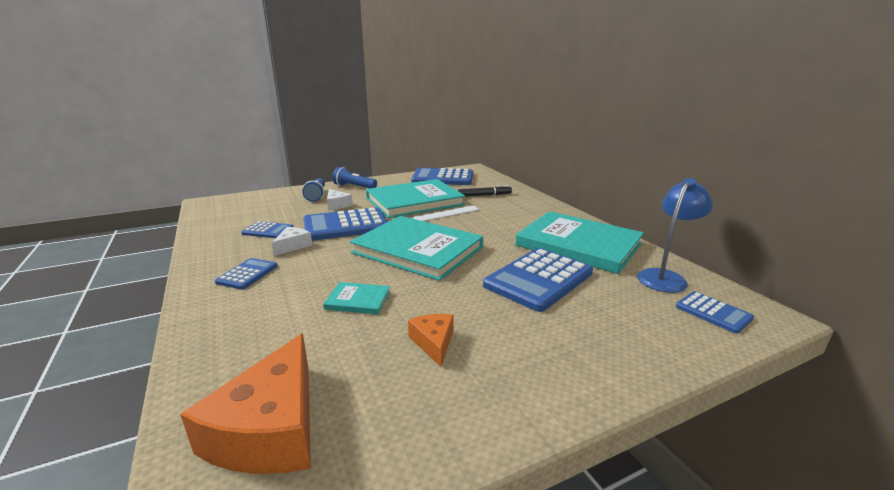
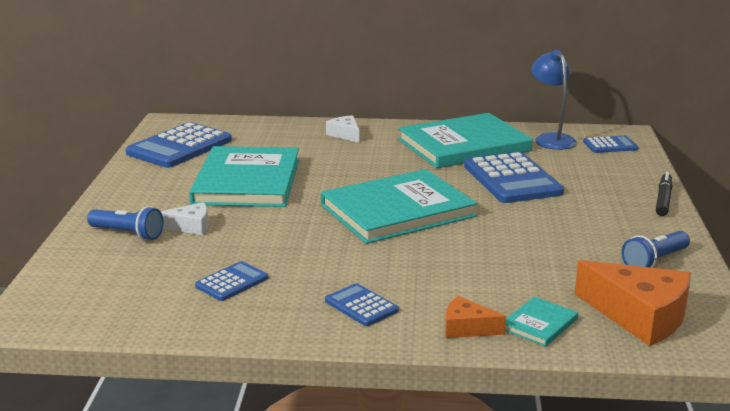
camera: 60 degrees left, 0 degrees up
(292, 246) = (306, 272): white cheese -> white cheese (345, 135)
(345, 225) = (277, 233): blue calculator -> none
(354, 187) = (126, 204): blue flashlight -> blue flashlight (654, 261)
(358, 300) = (479, 258): turquoise book -> turquoise book (539, 324)
(433, 343) = (575, 241): orange cheese -> orange cheese (467, 328)
(445, 214) = (313, 176): white ruler -> none
(484, 195) = (282, 143): black marker -> black marker (663, 199)

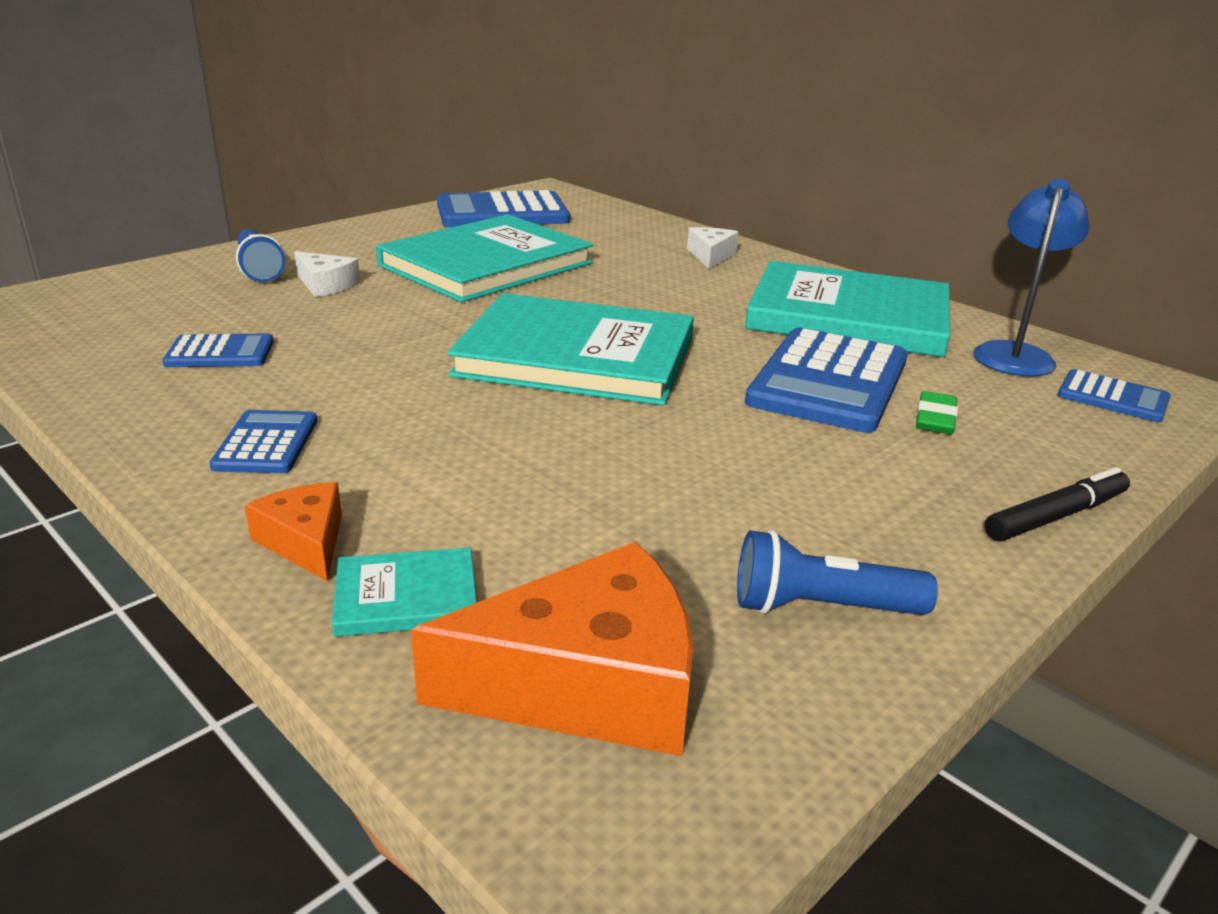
camera: 40 degrees right, 5 degrees up
(572, 179) = (935, 418): none -> green eraser
(639, 316) = (587, 684): orange cheese -> orange cheese turned 90 degrees counterclockwise

